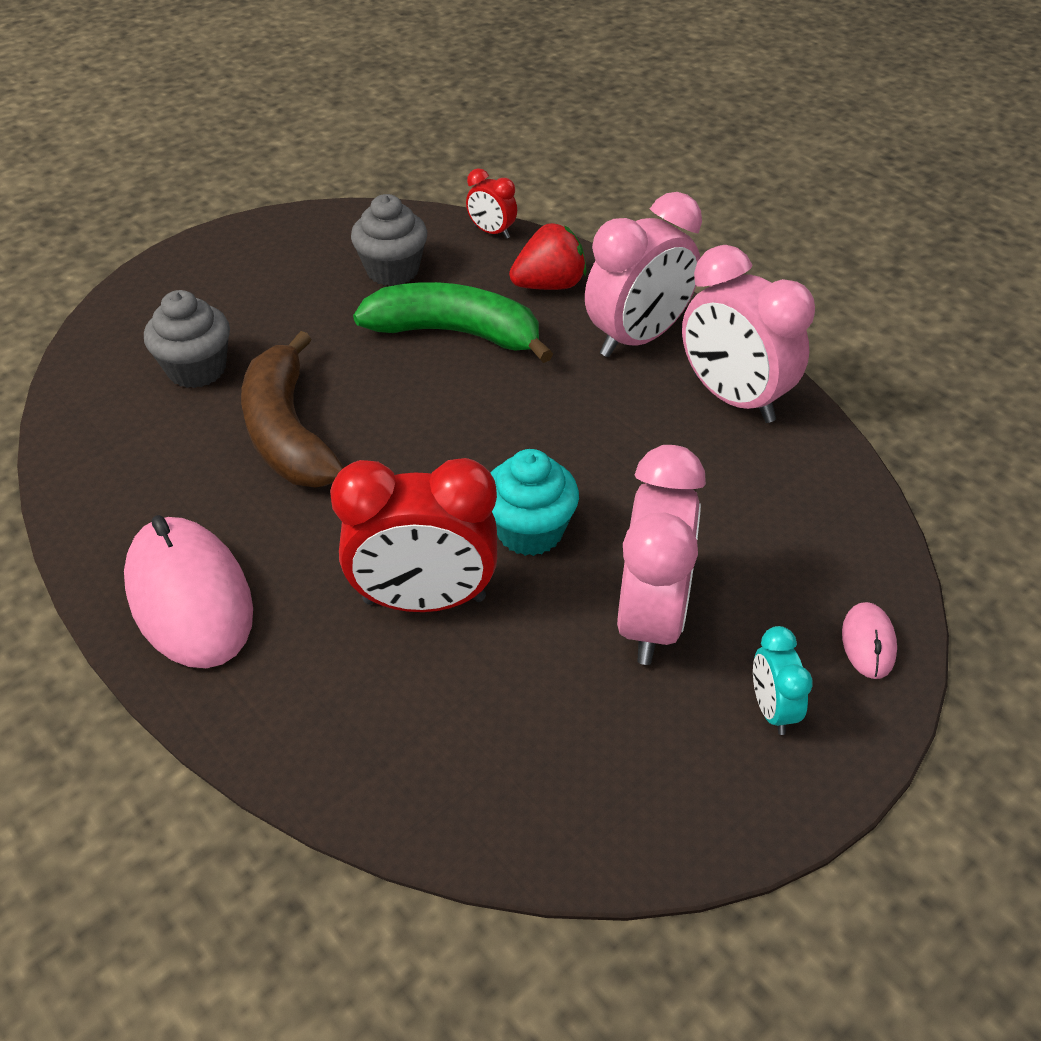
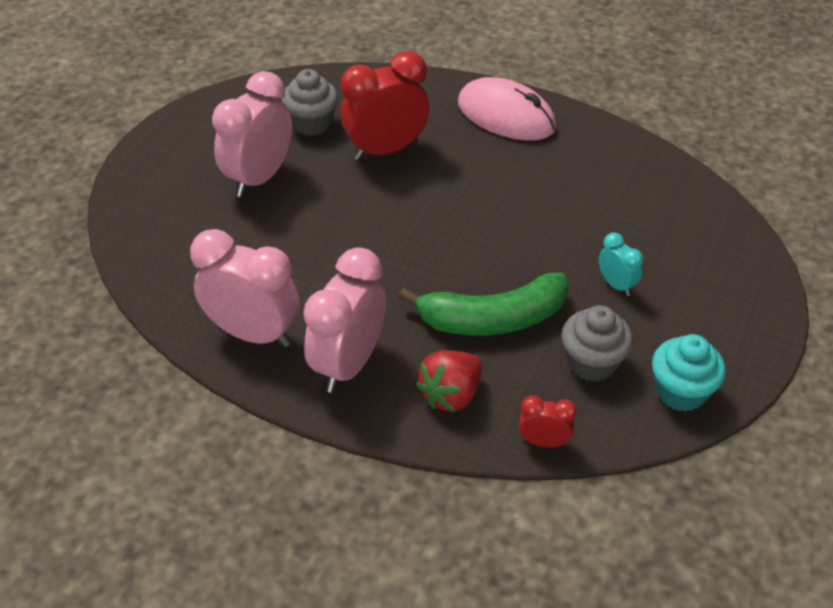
camera: 155 degrees right, 0 degrees up
(197, 369) = (643, 228): grey cupcake -> grey cupcake (312, 123)
(288, 432) = (541, 208): brown banana -> none
(530, 531) = (350, 200): turquoise cupcake -> turquoise cupcake (681, 392)
(650, 618) = (259, 178): pink clock -> pink clock turned 45 degrees clockwise
(772, 709) = (182, 158): turquoise clock -> turquoise clock (616, 285)
(868, 643) = (134, 202): pink mouse -> none

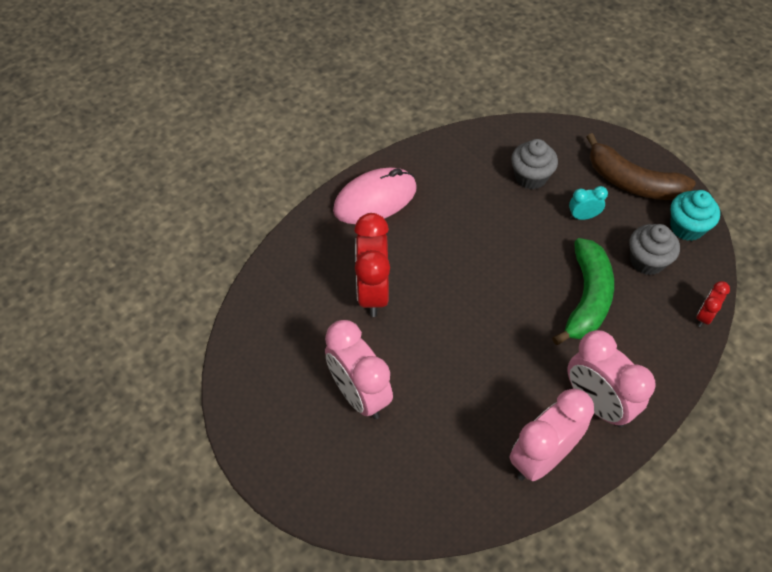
camera: 65 degrees left, 10 degrees up
(312, 123) = (308, 331): grey cupcake -> grey cupcake (530, 177)
(451, 395) = (648, 351): red strawberry -> none
(713, 318) = (632, 182): none -> brown banana

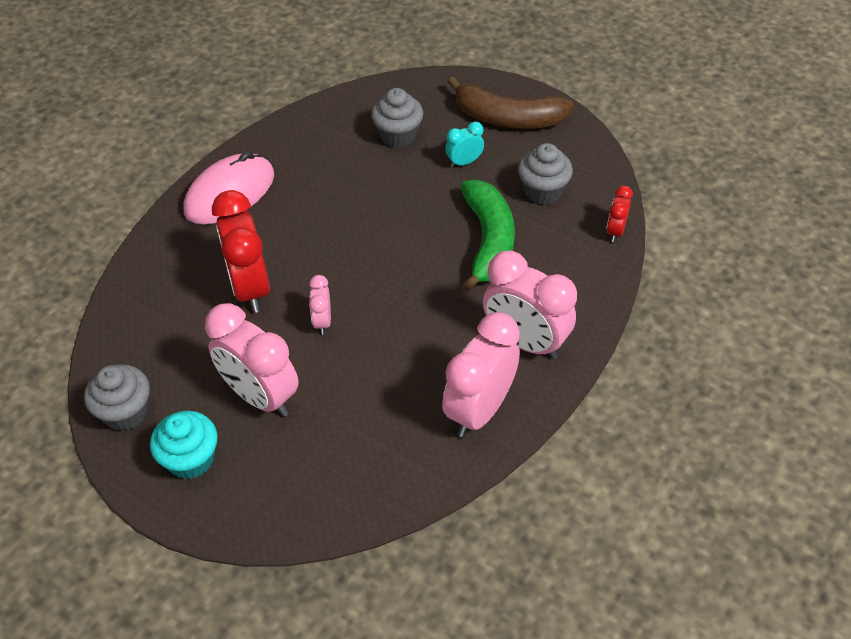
camera: 15 degrees left, 5 degrees down
(247, 380) = (125, 412): none -> grey cupcake
(426, 339) = (322, 321): none -> pink clock
(686, 227) = (575, 150): turquoise cupcake -> turquoise cupcake (191, 459)

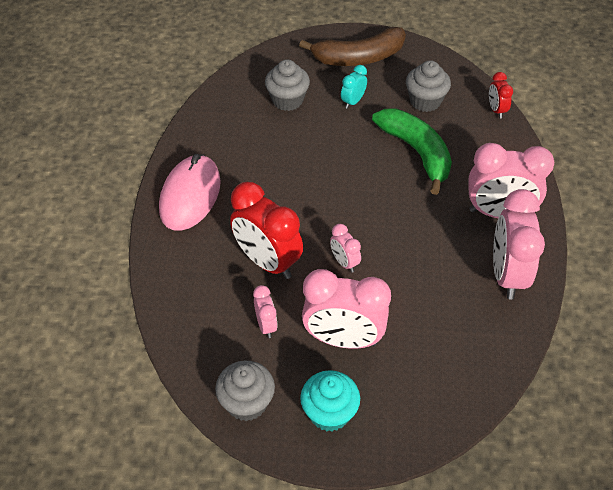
camera: 30 degrees left, 0 degrees up
(200, 348) = (266, 325): none -> pink clock

